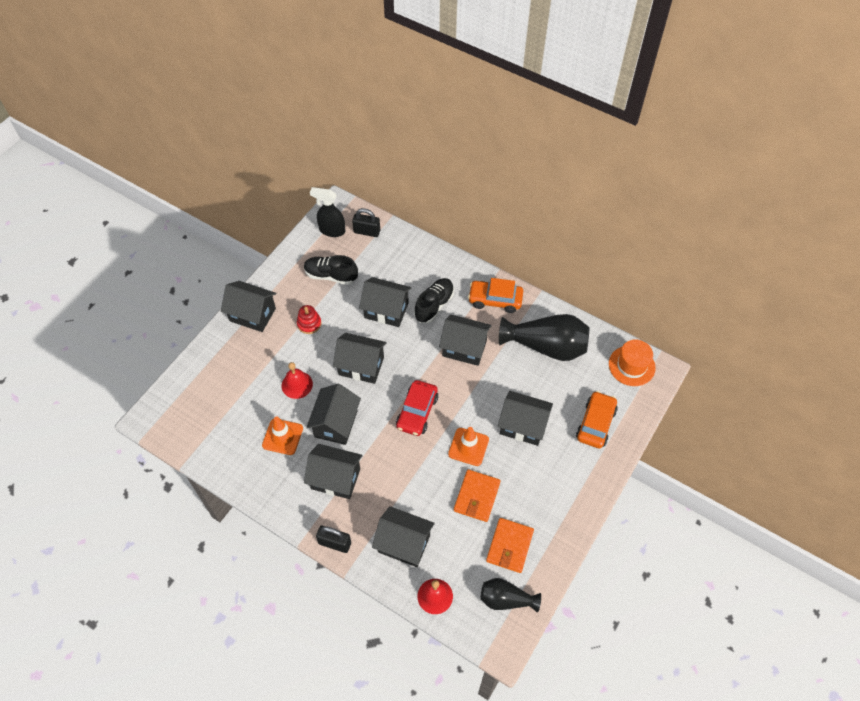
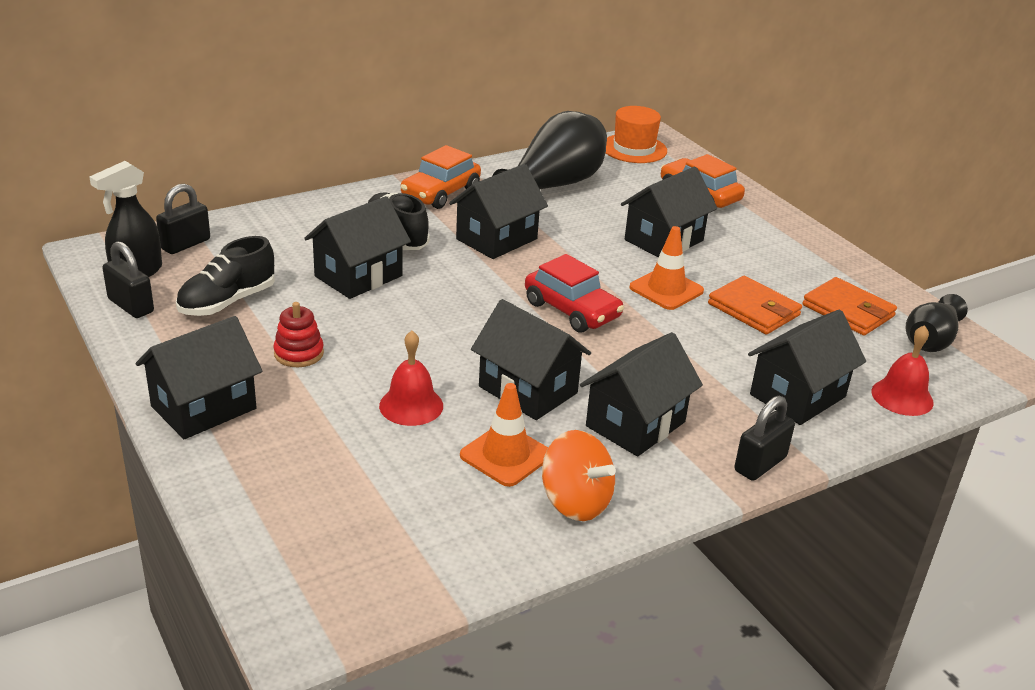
camera: 65 degrees left, 25 degrees down
(265, 477) = (575, 502): none -> orange spinning top
(306, 245) = (131, 306): none -> black padlock
(361, 366) = (439, 331): black house -> none

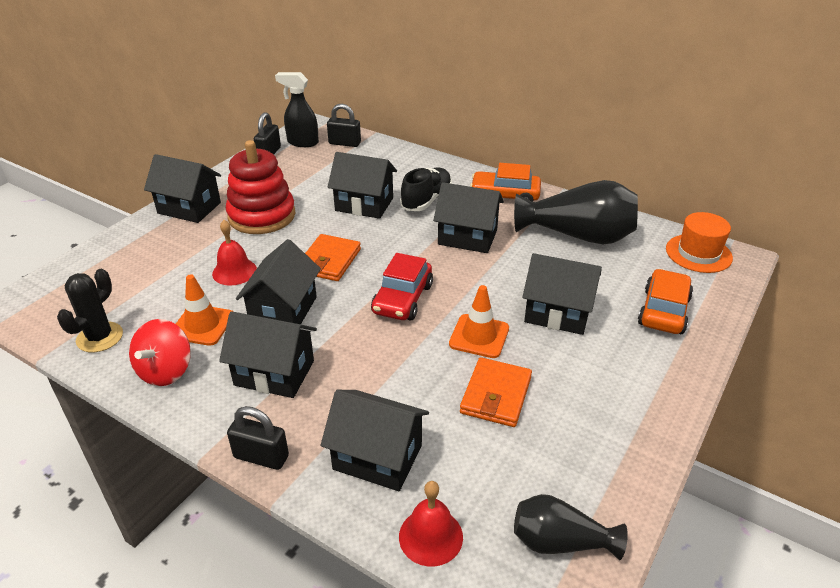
camera: 65 degrees right, 5 degrees up
(227, 302) = (296, 176): black shoe -> none
(299, 353) = (262, 216): red stacking toy -> red stacking toy, size x2.09
(461, 547) = (100, 337): none -> black cactus
(575, 502) = (166, 371): orange spinning top -> red spinning top
(848, 311) = (556, 461): orange wallet -> orange wallet (329, 261)

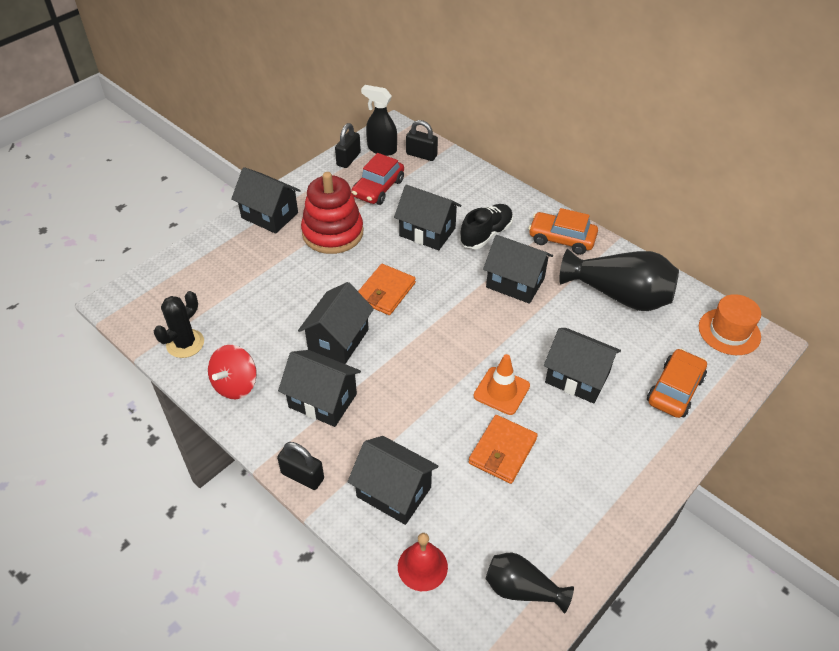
camera: 10 degrees right, 10 degrees up
(202, 325) = (269, 344): orange traffic cone -> none
(234, 271) = (301, 292): red bell -> none
(402, 299) = (443, 342): red car -> red car (378, 188)

